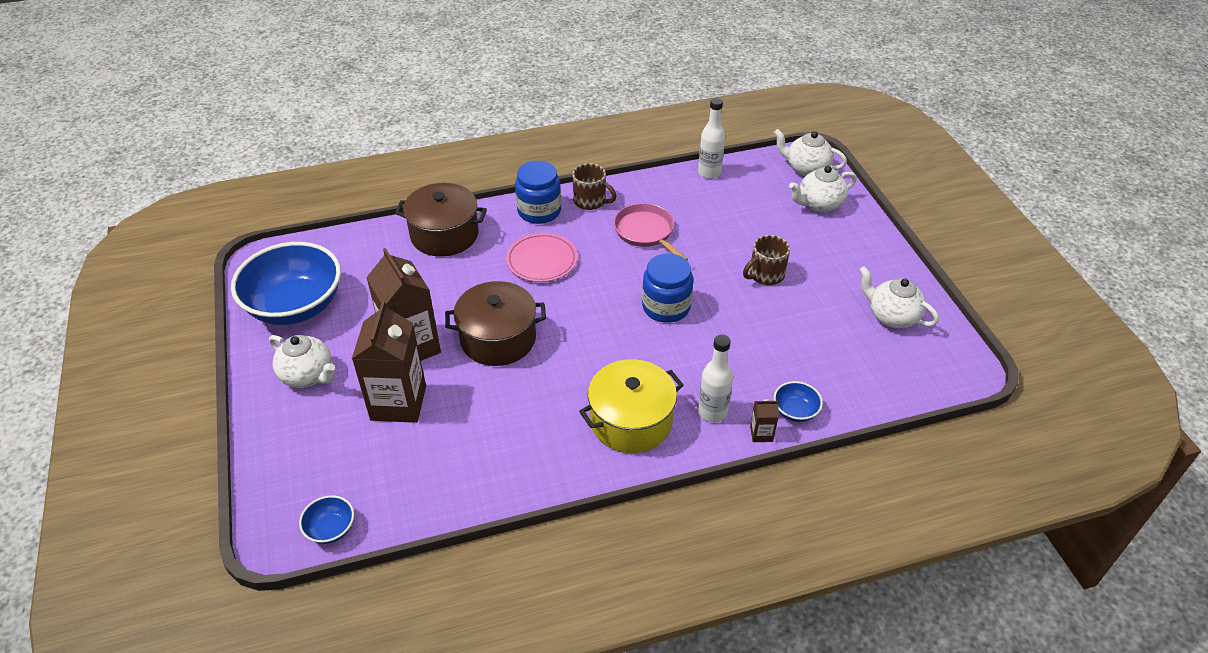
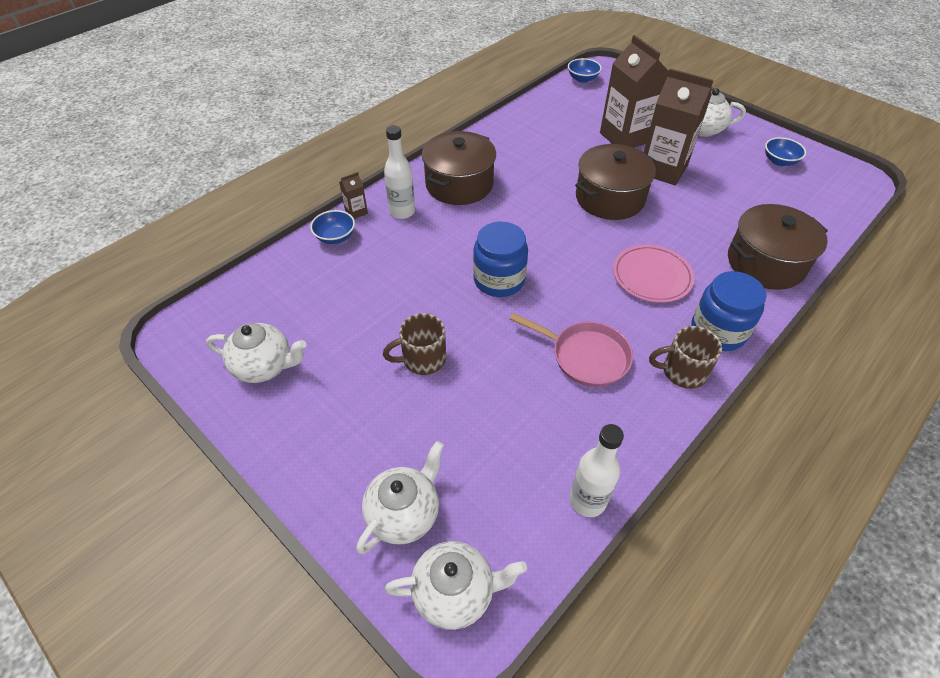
camera: 150 degrees right, 5 degrees up
(295, 306) = (779, 161): blue bowl -> blue bowl, size x0.42
(631, 421) = (459, 184): yellow pot -> brown pot
(765, 275) = (422, 359): brown mug -> brown mug turned 135 degrees counterclockwise

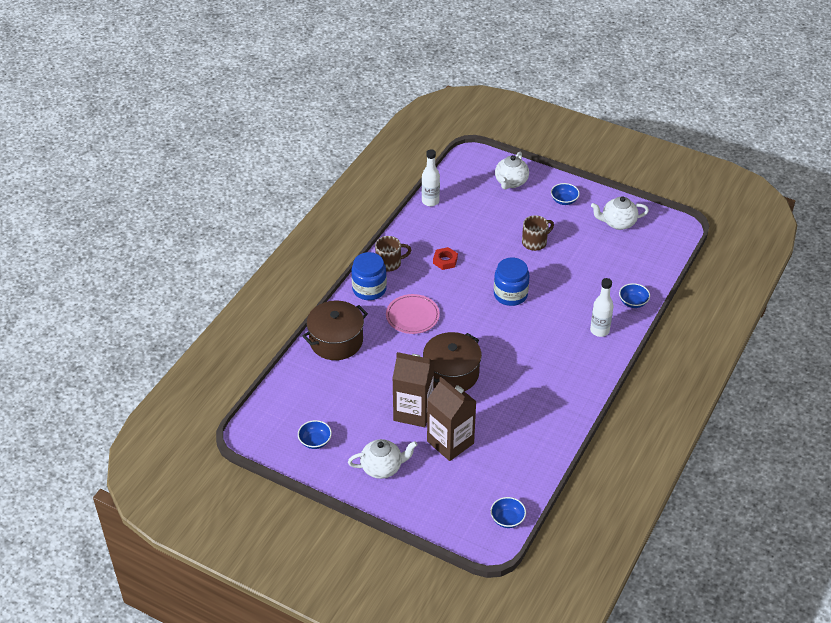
camera: 165 degrees right, 5 degrees down
(325, 438) = (564, 200): none -> blue bowl
(356, 212) = (632, 324): brown carton -> none
(455, 592) = (477, 164): white teapot -> none
(459, 184) = (570, 363): brown pot -> none
(585, 356) = (445, 261): pink pan -> red nut

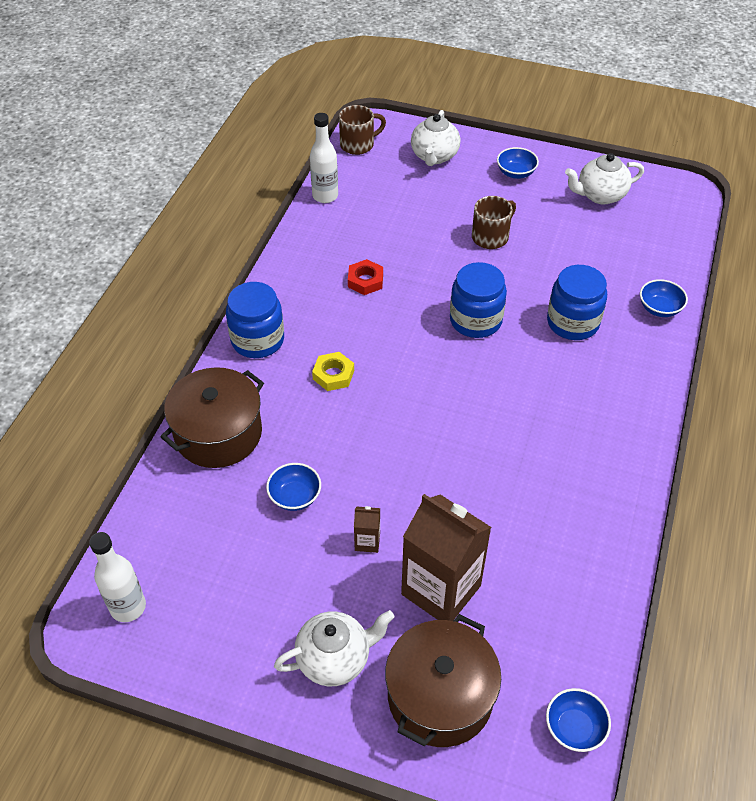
camera: 10 degrees left, 5 degrees up
(315, 441) = (209, 625): blue bowl -> blue bowl (295, 496)
(389, 263) = (282, 295): brown mug -> brown mug (358, 144)
(412, 316) = (333, 375): pink plate -> yellow nut
(413, 411) = (367, 541): brown carton -> brown carton, size x0.42
(451, 373) = (415, 463): brown pot -> brown pot (440, 696)
(573, 304) = (572, 322): none -> blue jar
(599, 330) = (624, 359): white bottle -> white bottle (128, 607)

